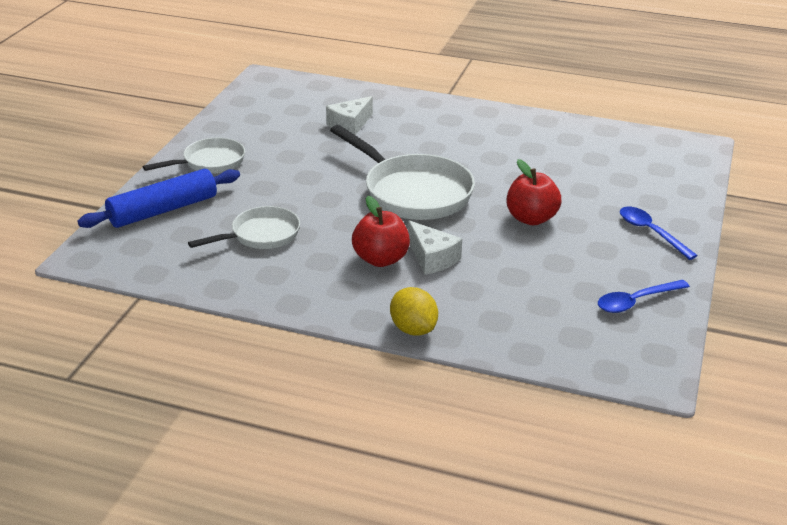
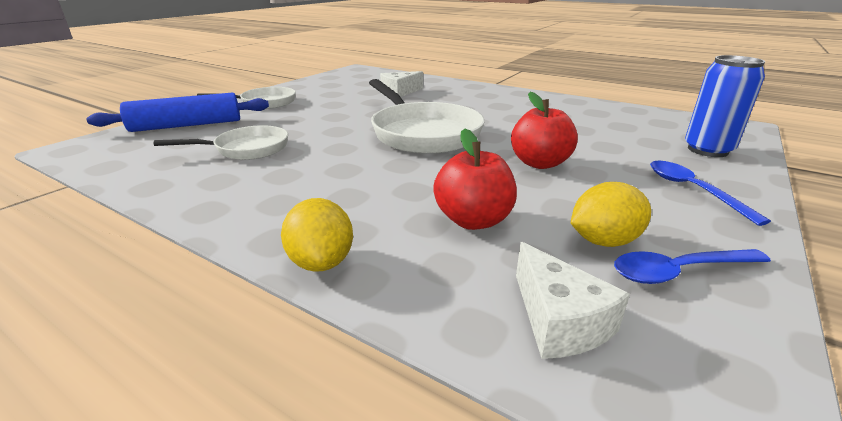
camera: 15 degrees right, 5 degrees down
(381, 259) = (346, 180): red apple -> red apple (473, 220)
(432, 258) = (405, 186): white cheese -> white cheese (558, 320)
(590, 286) = (604, 241): none -> yellow lemon
(667, 184) = (707, 150): none -> blue can

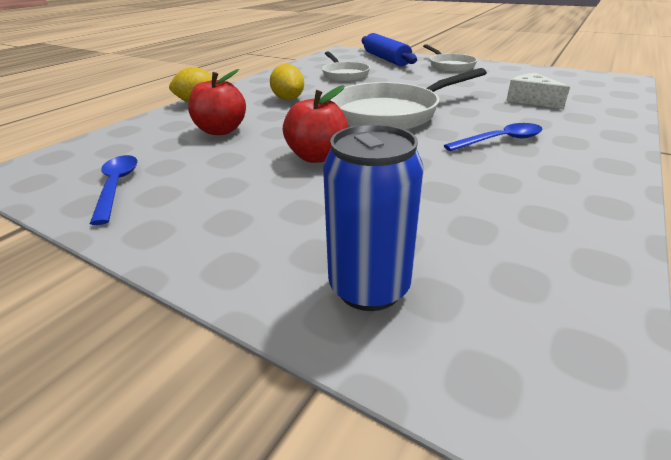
camera: 90 degrees right, 5 degrees up
(558, 320) = (111, 146): white cheese -> none
(604, 241) = (170, 167): yellow lemon -> yellow lemon (288, 99)
(692, 190) = (233, 229): blue spoon -> blue spoon (500, 140)

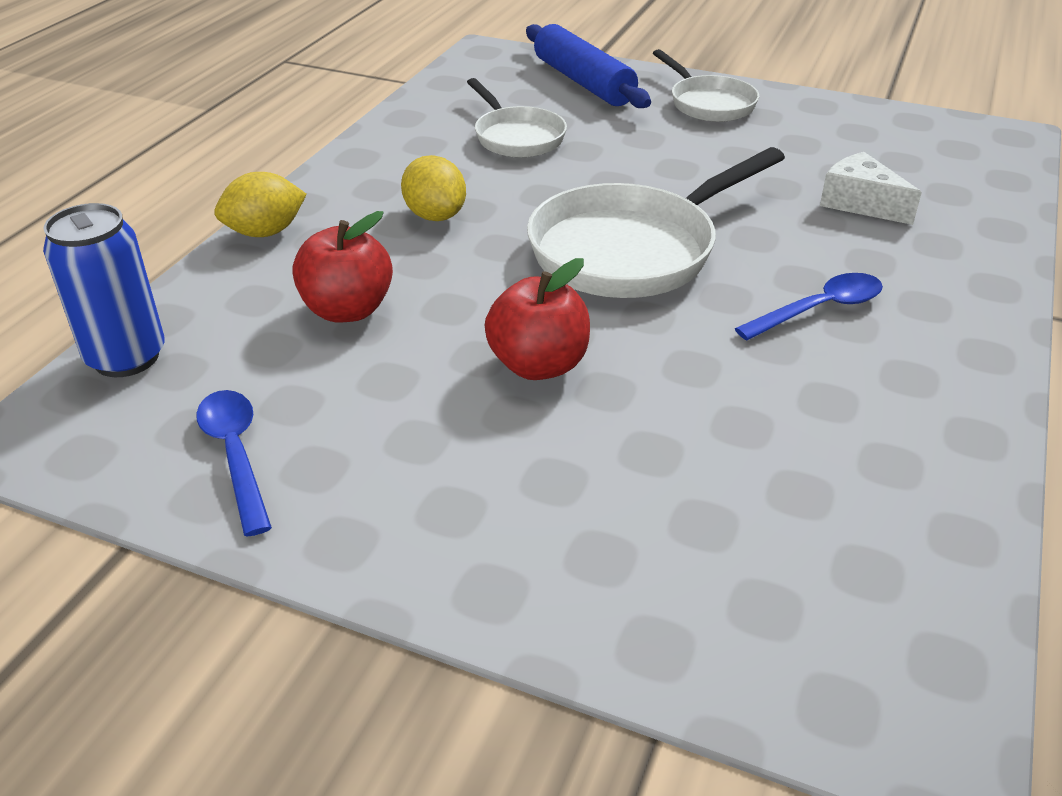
camera: 10 degrees left, 5 degrees up
(369, 288) = (685, 602): blue can -> blue can (126, 357)

